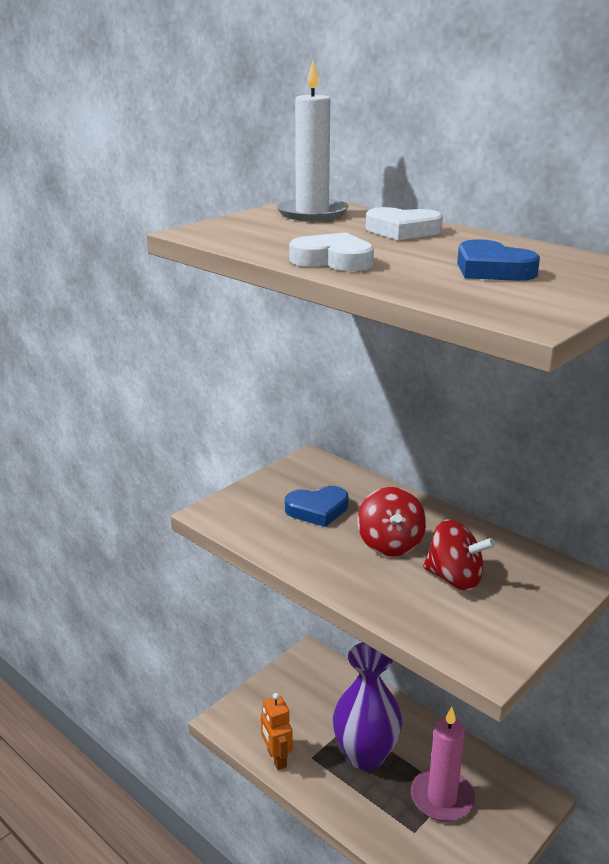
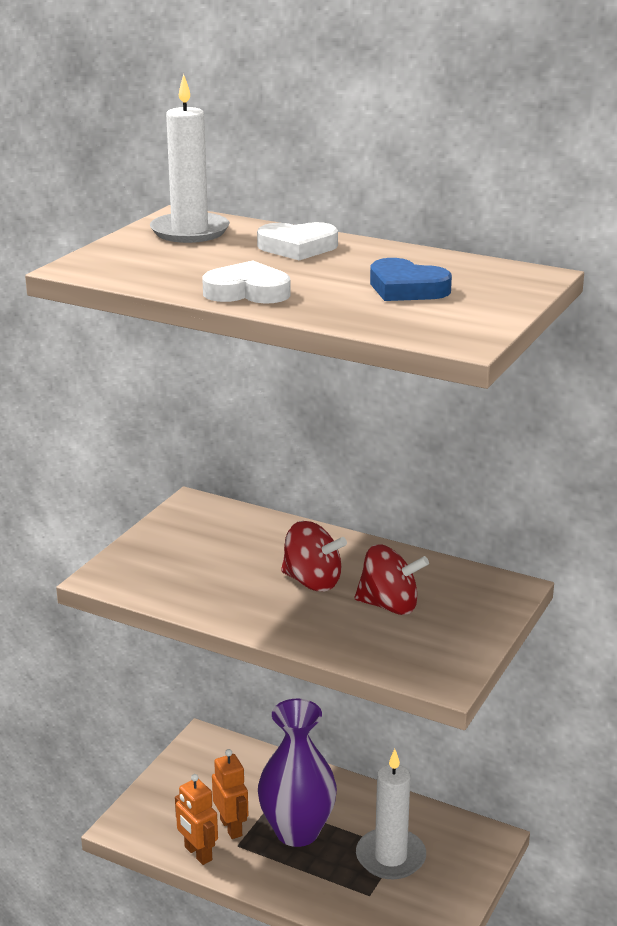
camera: 15 degrees left, 0 degrees up
(311, 739) = (231, 827): none -> orange robot
(317, 510) = (221, 557): blue heart -> none
(390, 544) = (312, 582): red spinning top -> red spinning top turned 45 degrees counterclockwise
(442, 798) = (390, 857): pink candle -> white candle

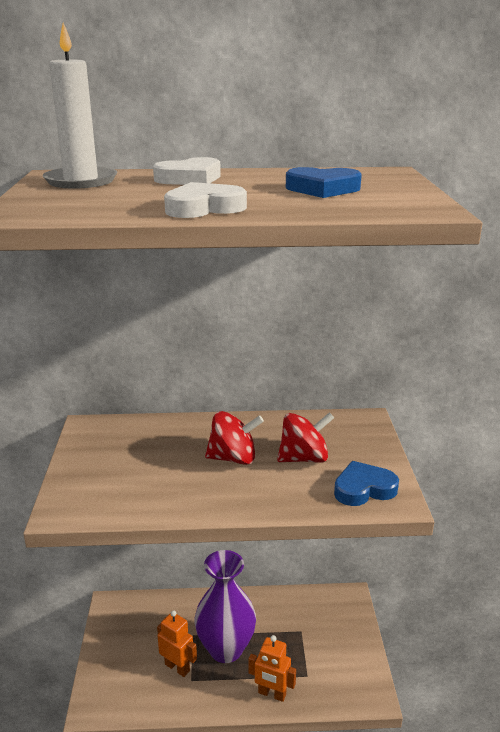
camera: 30 degrees left, 0 degrees up
(197, 854) = (166, 701): orange robot -> orange robot (272, 694)
(390, 857) = (300, 639): white candle -> none
(422, 656) = (364, 489): none -> blue heart

